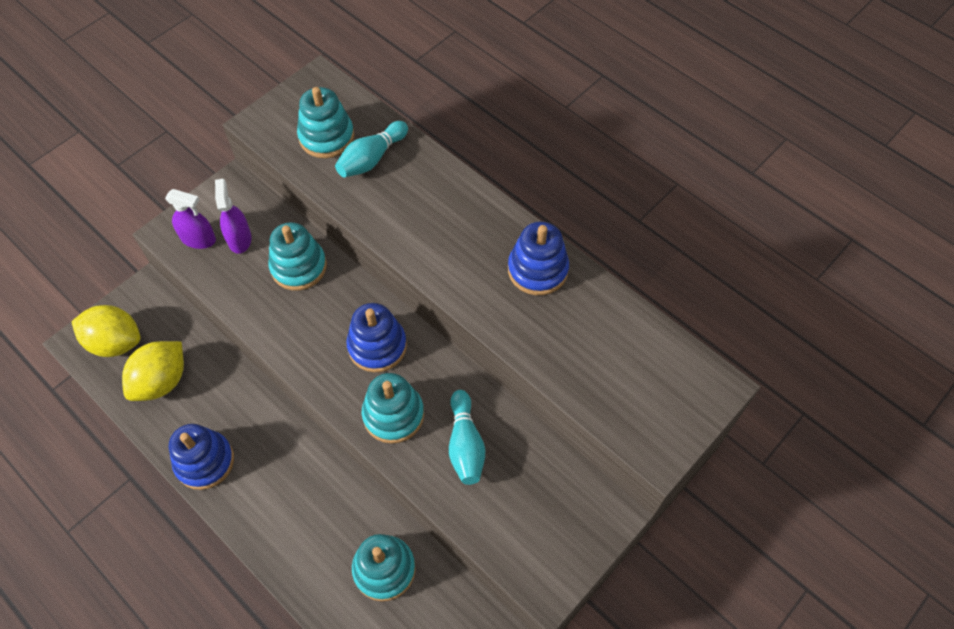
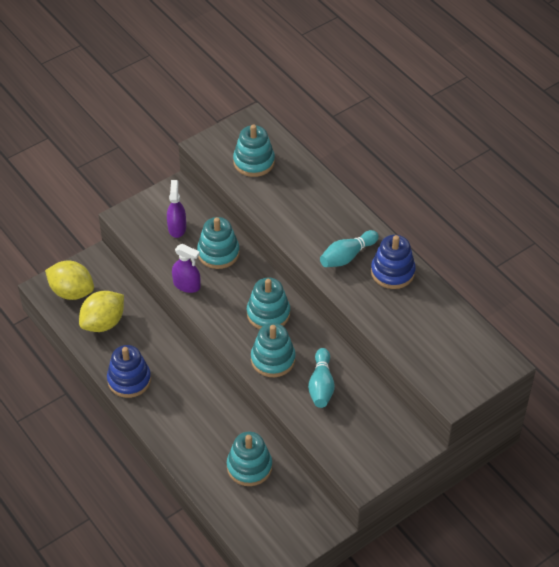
camera: 10 degrees right, 10 degrees down
(198, 239) = (147, 224): purple spray bottle -> purple spray bottle (187, 285)
(372, 158) = (285, 181): turquoise bowling pin -> turquoise bowling pin (347, 256)
(377, 346) = (268, 314): blue stacking toy -> turquoise stacking toy

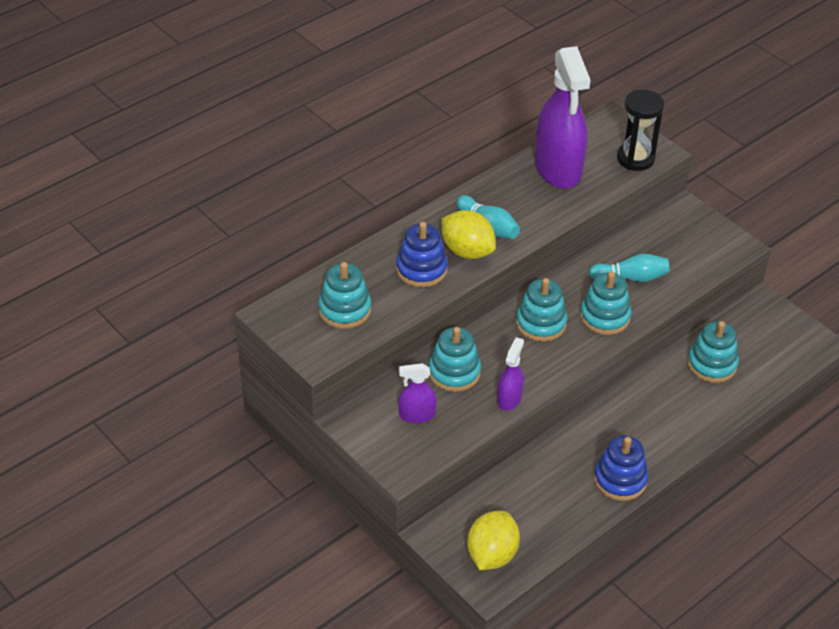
camera: 95 degrees left, 5 degrees down
(103, 323) = (538, 515): yellow lemon -> yellow lemon (467, 251)
(392, 272) = (506, 192): blue stacking toy -> blue stacking toy (421, 269)
(426, 313) = (558, 168): none -> purple spray bottle
(442, 375) = (635, 159): none -> black hourglass

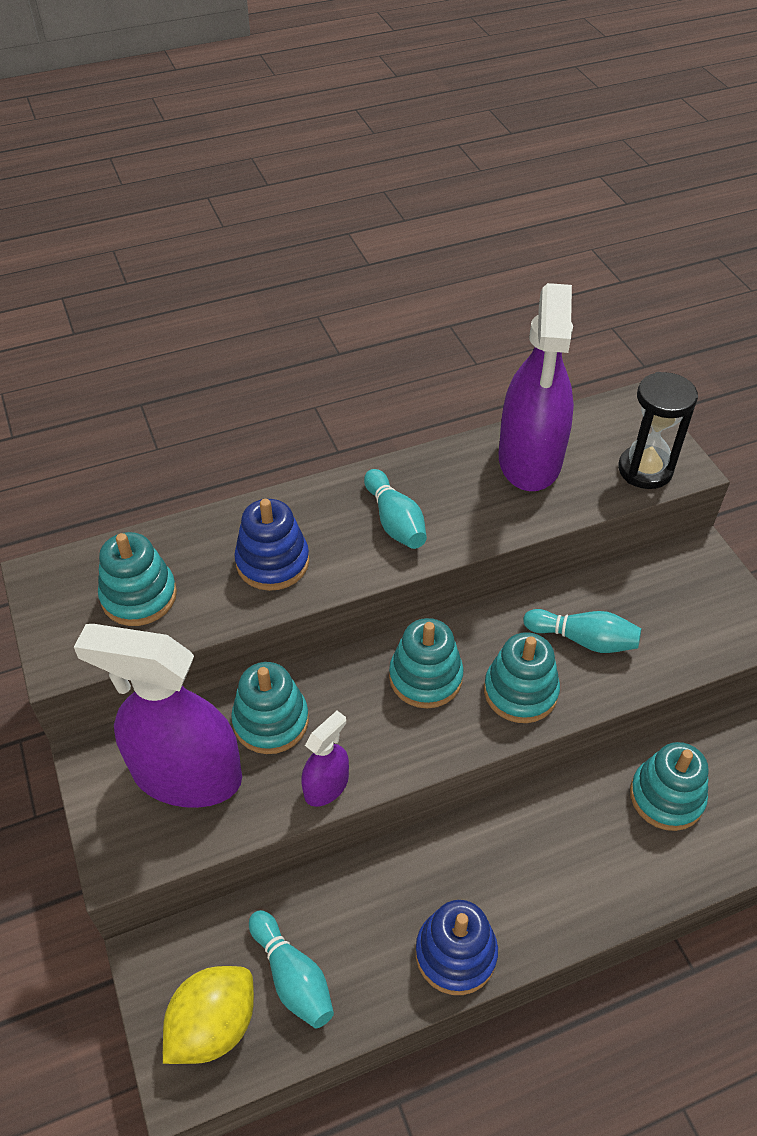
camera: 20 degrees right, 5 degrees up
(417, 415) = (186, 774): purple spray bottle -> purple spray bottle, size x2.16
(467, 251) = (348, 550): yellow lemon -> none
(527, 518) = (292, 977): none -> turquoise bowling pin

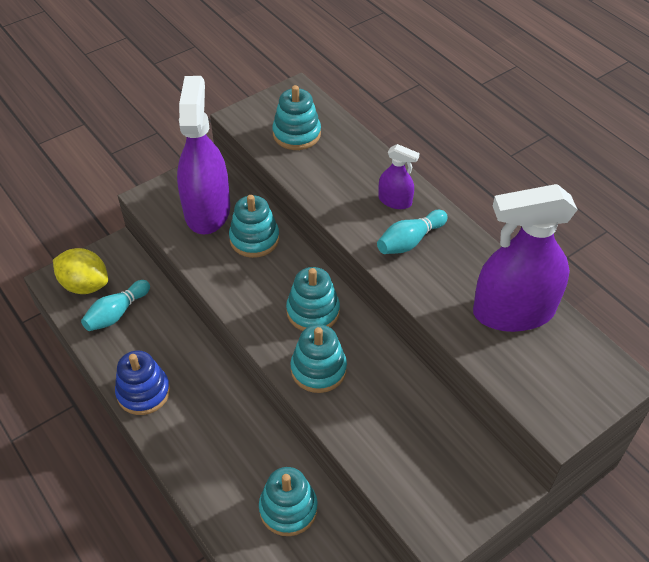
camera: 75 degrees right, 0 degrees up
(272, 562) = (346, 186): blue stacking toy -> none
(326, 786) = (215, 277): purple spray bottle -> purple spray bottle (395, 201)
(583, 639) = (380, 403): turquoise bowling pin -> none
(645, 470) = (541, 394): black hourglass -> none

